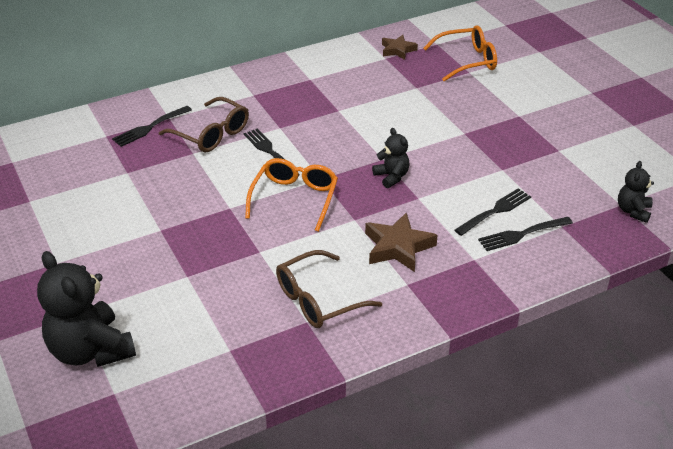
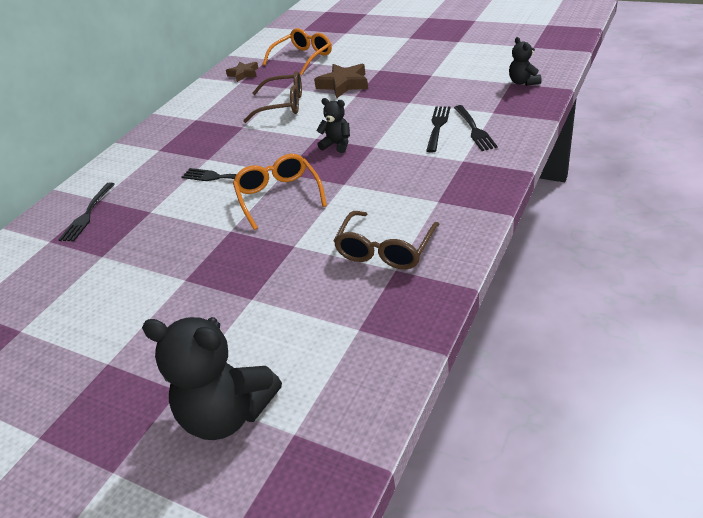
camera: 30 degrees left, 0 degrees up
(211, 134) = (151, 191): brown glasses -> brown glasses (282, 105)
(398, 247) = (399, 183): brown star -> brown star (344, 84)
(522, 234) = (474, 129): black fork -> black fork turned 45 degrees counterclockwise

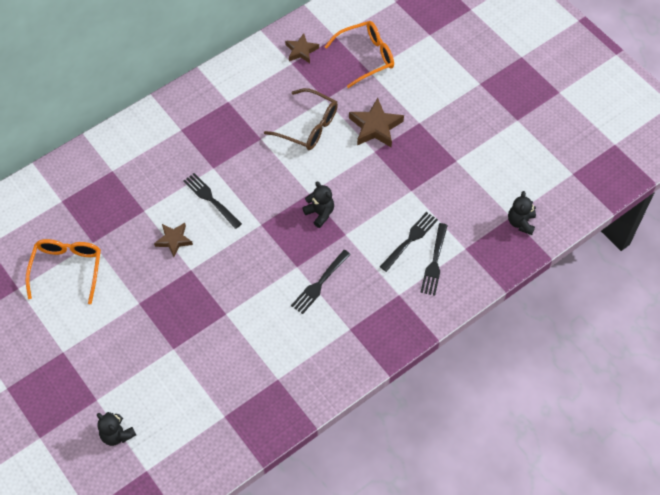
camera: 20 degrees right, 20 degrees up
(88, 214) = (98, 184): black fork -> black fork (320, 283)
(197, 218) = (174, 240): none -> brown star
(228, 413) = (117, 434): black teddy bear -> black teddy bear, size x0.51
(279, 196) = (243, 252): orange glasses -> orange glasses (67, 270)
(385, 249) = (283, 356): brown glasses -> none

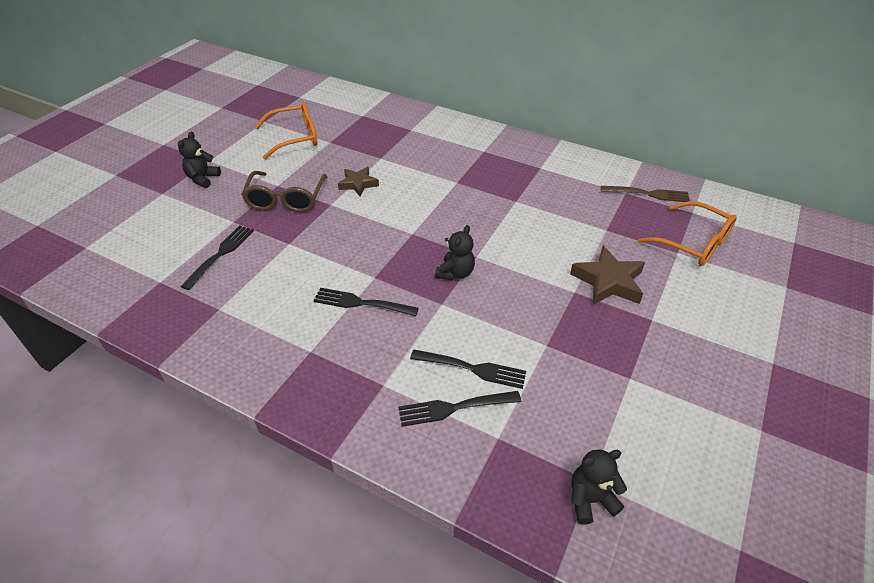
camera: 65 degrees right, 15 degrees down
(117, 434) = (125, 216): black teddy bear -> black teddy bear (203, 179)
(211, 199) = (419, 192): black fork -> black fork (220, 255)
(301, 51) = (648, 194): brown star -> brown fork
(308, 126) = (560, 228): brown glasses -> brown glasses (286, 199)

